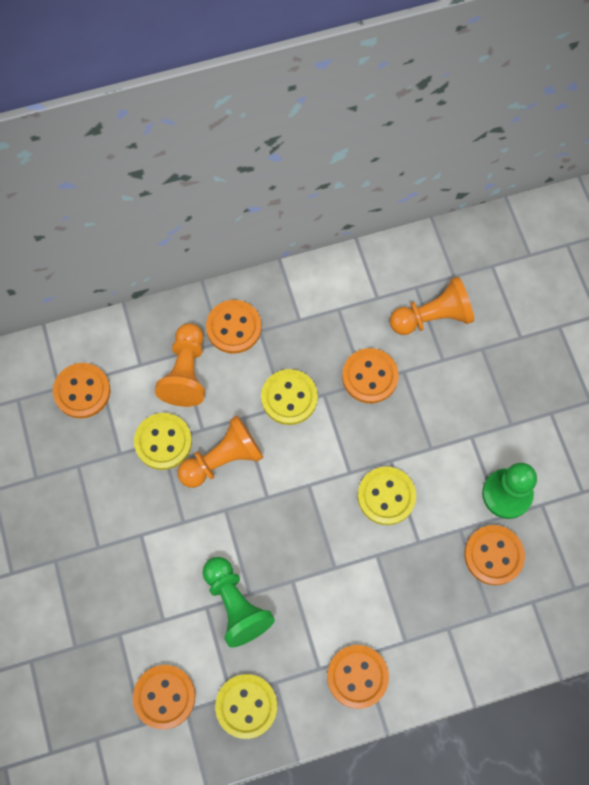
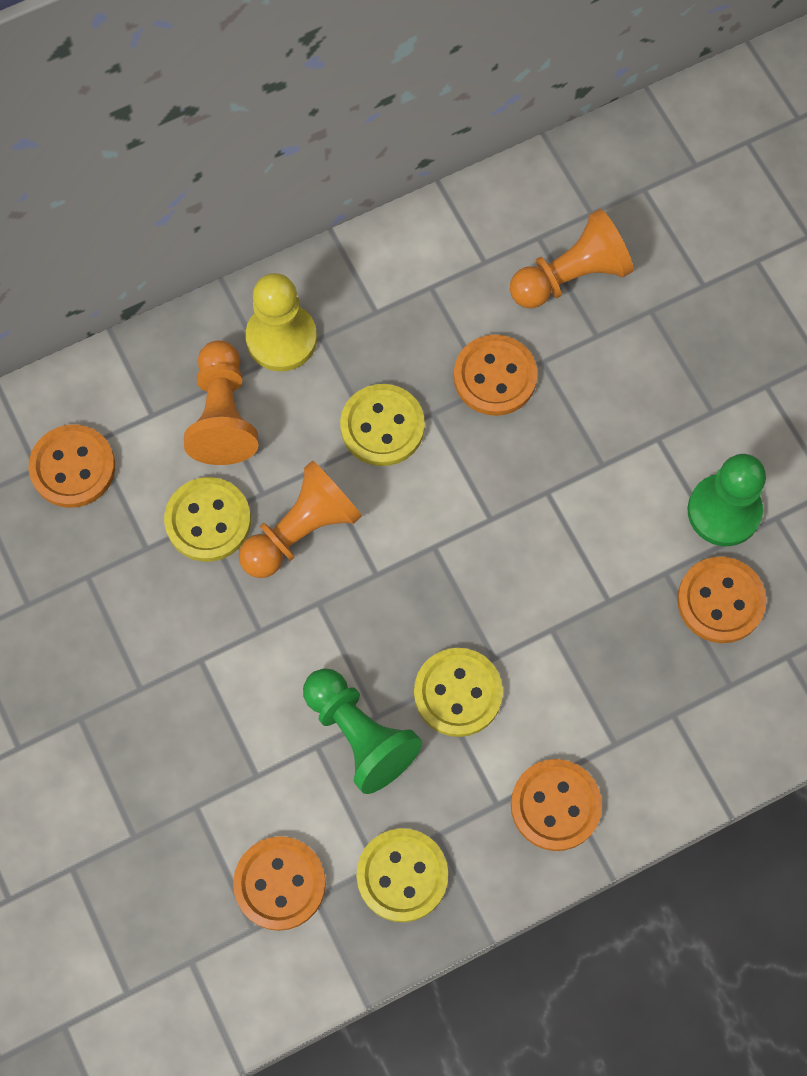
camera: 10 degrees left, 0 degrees up
(234, 327) = (281, 338): orange button -> yellow pawn
(386, 496) = (550, 544): yellow button -> yellow button (458, 693)

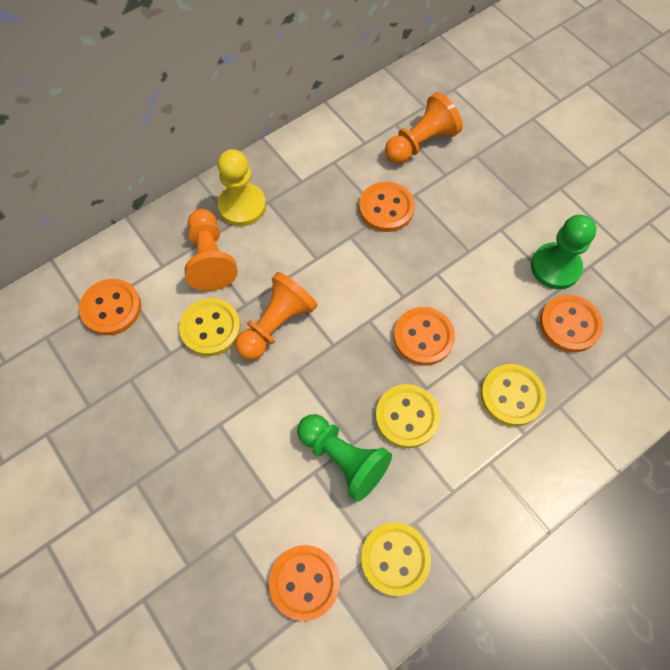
camera: 10 degrees left, 5 degrees down
(382, 426) = (319, 249): yellow button -> yellow button (512, 396)
(555, 805) = (494, 485): orange button -> orange button (423, 337)

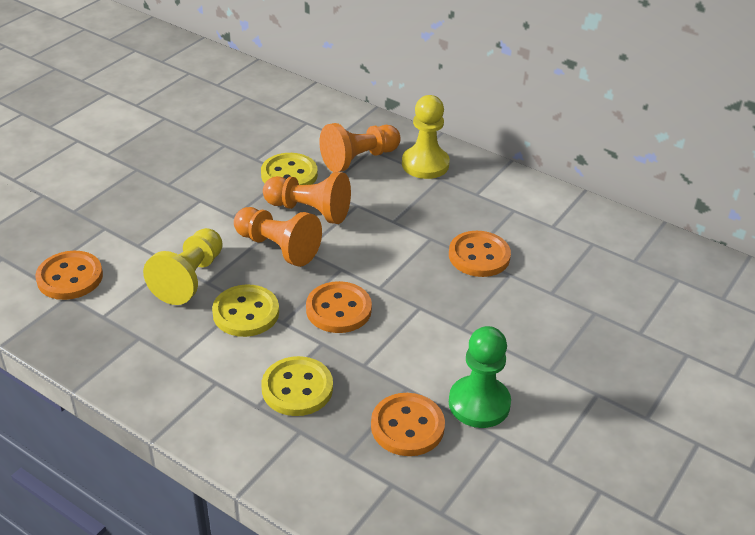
camera: 70 degrees right, 25 degrees down
(111, 308) = (285, 120): orange button -> none
(343, 459) = (189, 278): green pawn -> yellow pawn
(395, 559) = (101, 330): yellow button -> none
(421, 143) = (580, 266): orange pawn -> orange pawn (278, 247)

